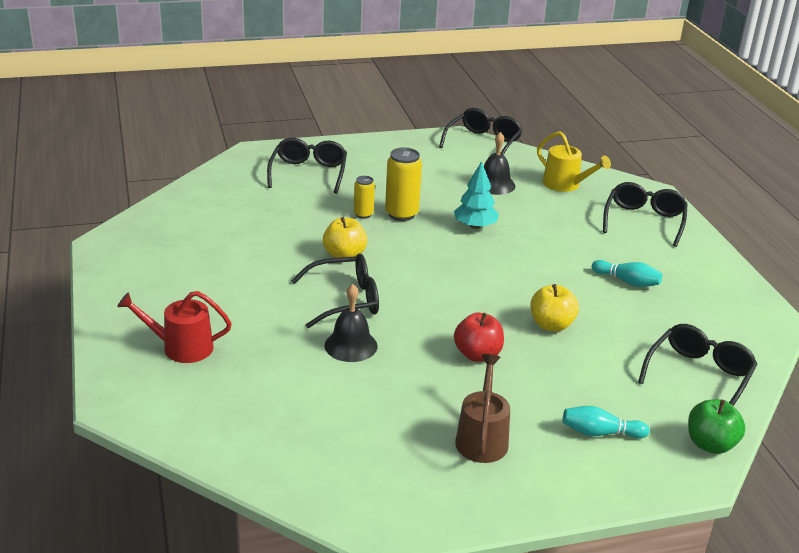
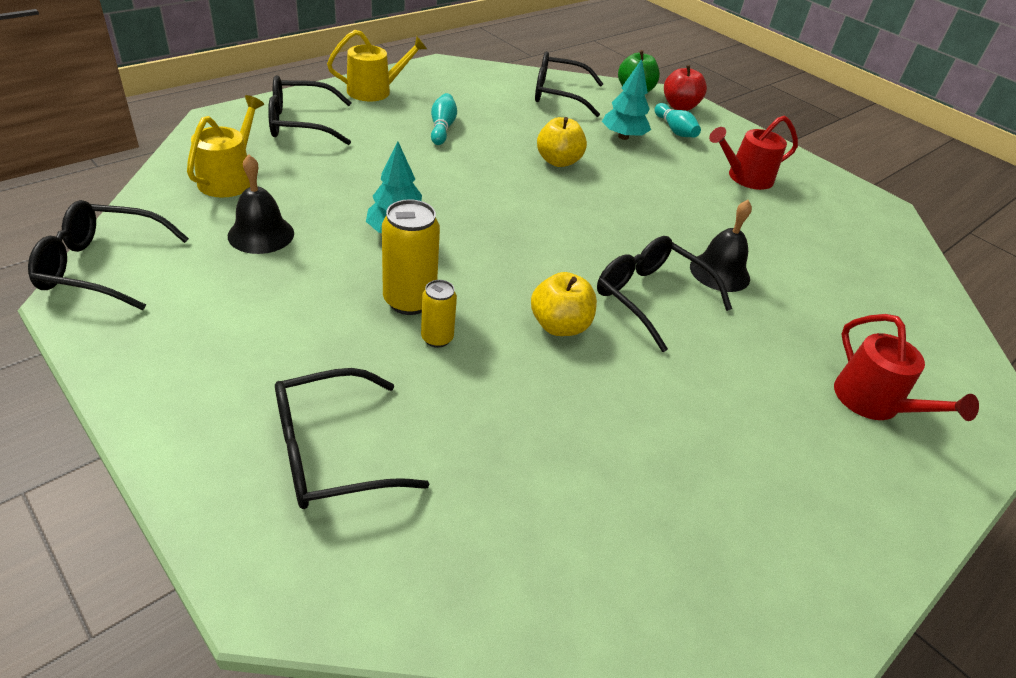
camera: 120 degrees left, 10 degrees up
(477, 355) = (646, 194): red apple -> red apple (679, 106)
(482, 439) = (745, 177): brown watering can -> red watering can
(591, 385) = (623, 137): none -> turquoise tree
(706, 265) = (374, 91): none -> yellow watering can

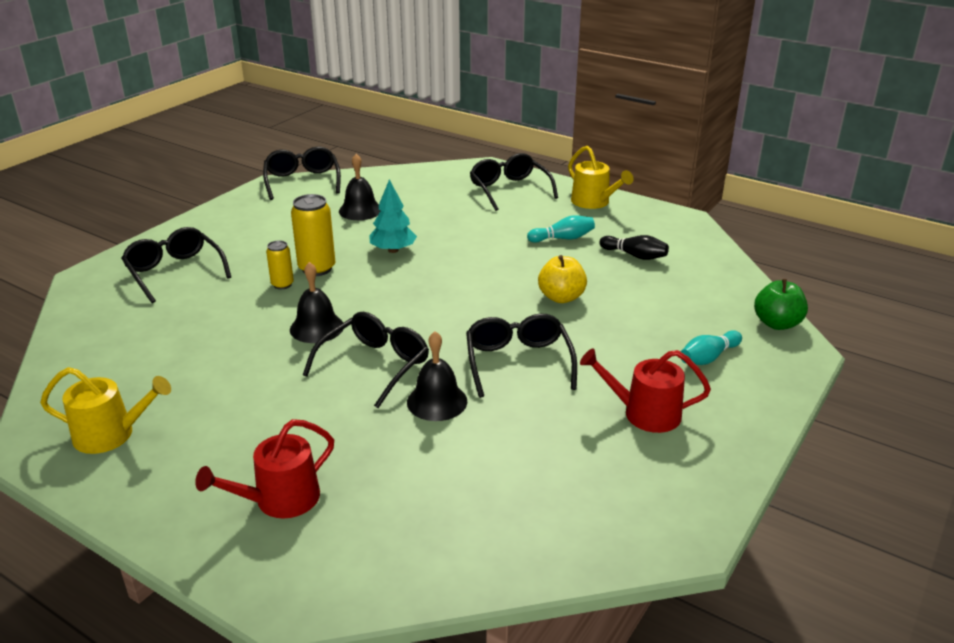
camera: 80 degrees right, 10 degrees down
(229, 179) = (415, 187): yellow watering can -> yellow watering can (111, 434)
(499, 106) = (635, 255): none -> black bowling pin
(558, 94) = (701, 280): black glasses -> black glasses (518, 362)
(559, 326) = (317, 327): yellow apple -> black bell
(623, 137) = (652, 326): turquoise tree -> none
(679, 106) = (776, 357): red apple -> none
(745, 177) = (645, 413): red watering can -> red watering can turned 45 degrees counterclockwise

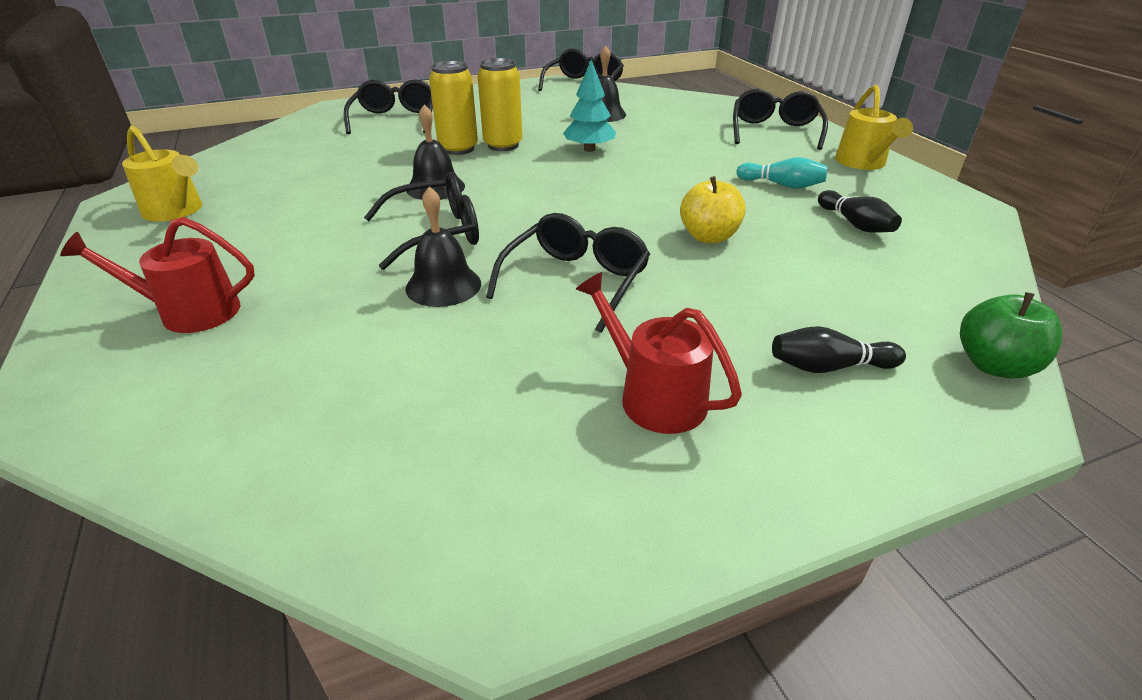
camera: 35 degrees right, 5 degrees up
(282, 284) = (458, 149): yellow can -> yellow can, size x1.70
(708, 357) = (829, 367): turquoise bowling pin -> black bowling pin

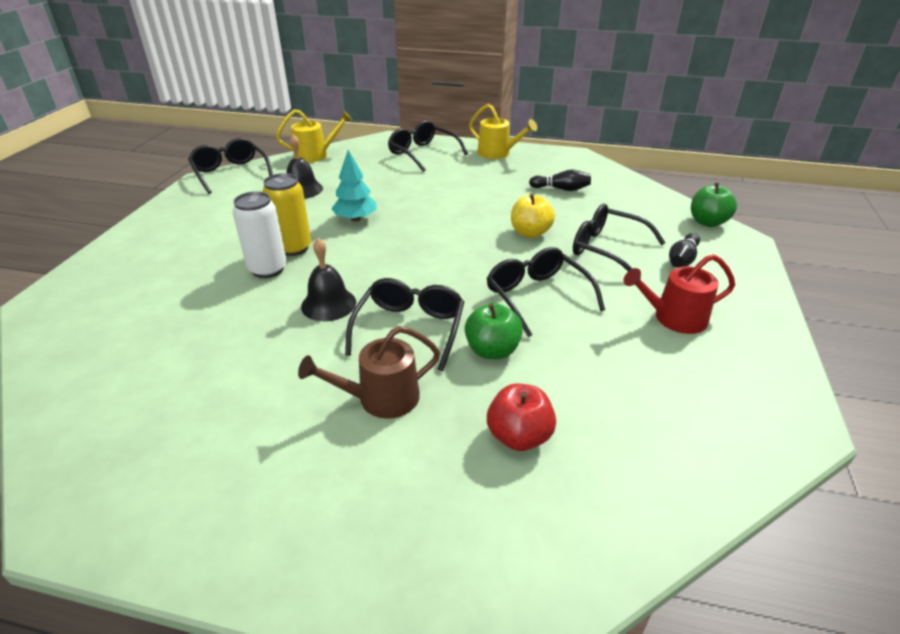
camera: 55 degrees left, 0 degrees up
(176, 211) = (161, 478): yellow watering can -> yellow watering can (315, 155)
(191, 312) = (406, 501): red watering can -> none
(312, 343) = (519, 436): none -> red apple
(320, 255) = (381, 398): none -> brown watering can
(395, 119) = (144, 278): black glasses -> black glasses (607, 249)
(443, 285) = (492, 350): black bell -> green apple
(458, 149) = (268, 269): yellow can -> white can
(782, 185) = (495, 185): turquoise bowling pin -> none

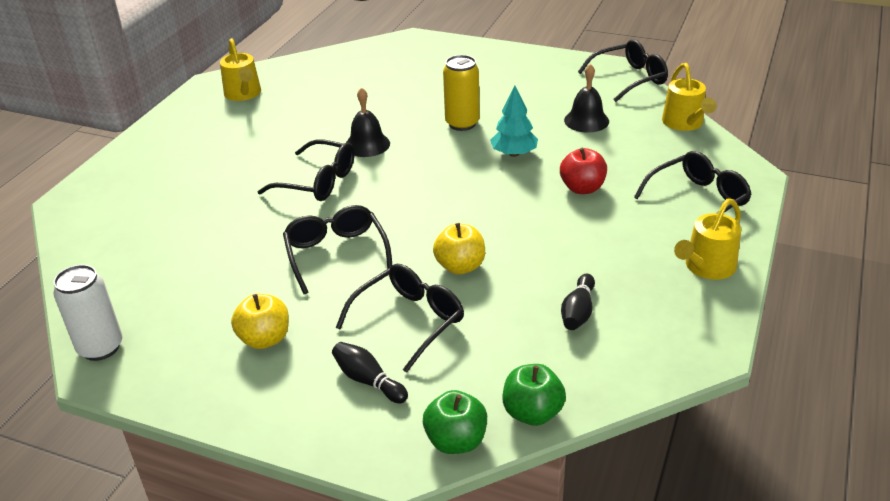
camera: 100 degrees right, 0 degrees up
(140, 457) = (243, 94): none -> yellow watering can
(268, 269) = (429, 114): white can -> white can (101, 347)
(381, 398) = (246, 169): brown watering can -> none
(492, 350) = (272, 220): green apple -> green apple (532, 413)
(519, 436) = (178, 223): red apple -> red apple (582, 188)
(537, 296) = (336, 254): black glasses -> black glasses turned 90 degrees counterclockwise
(674, 318) = (265, 339): red watering can -> yellow apple

